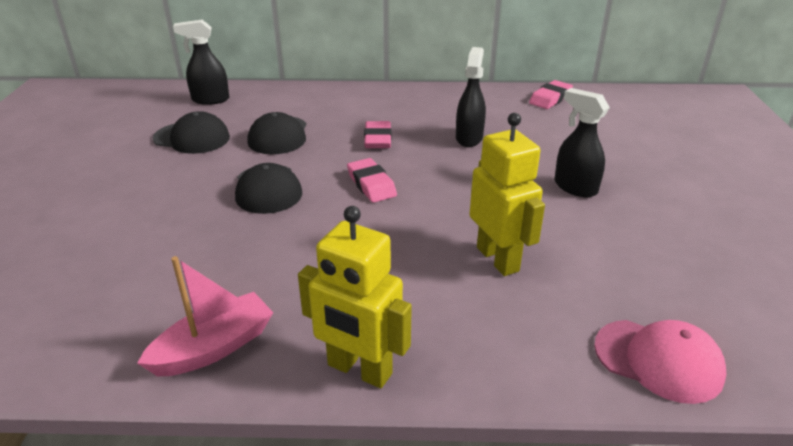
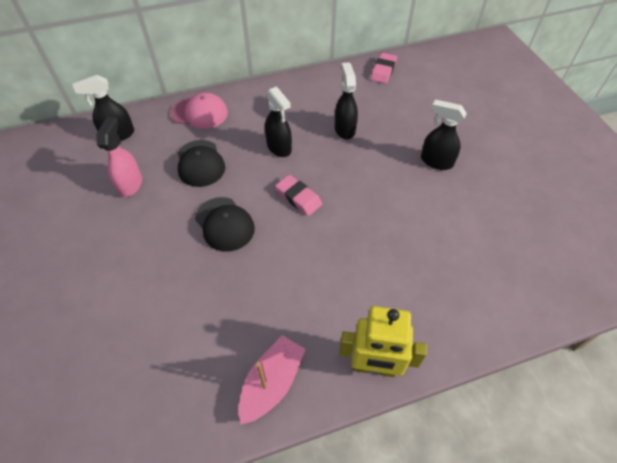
camera: 20 degrees left, 20 degrees up
(192, 138) = (130, 184): black cap -> pink spray bottle
(378, 139) = (279, 147): pink eraser -> black spray bottle
(498, 259) = (415, 244): yellow robot -> none
(658, 360) = (538, 298): pink cap -> pink cap (199, 113)

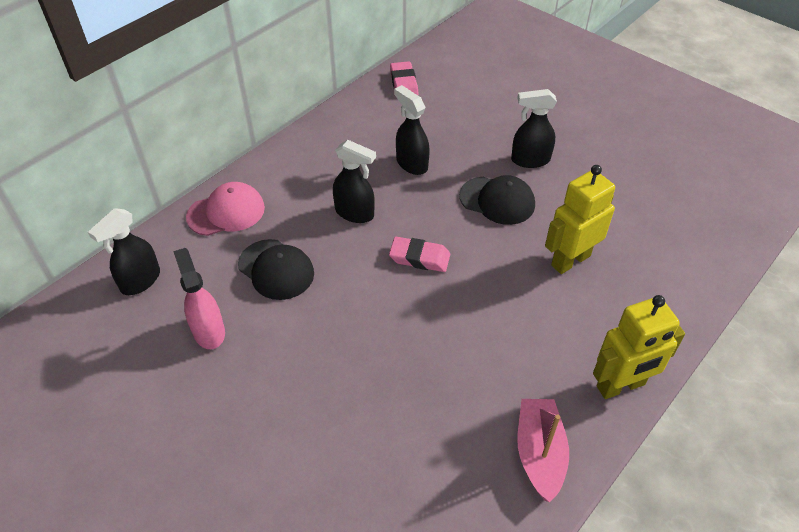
camera: 30 degrees left, 5 degrees down
(224, 224) = (360, 322): black cap -> black cap (497, 200)
(409, 250) = (570, 260): none -> yellow robot

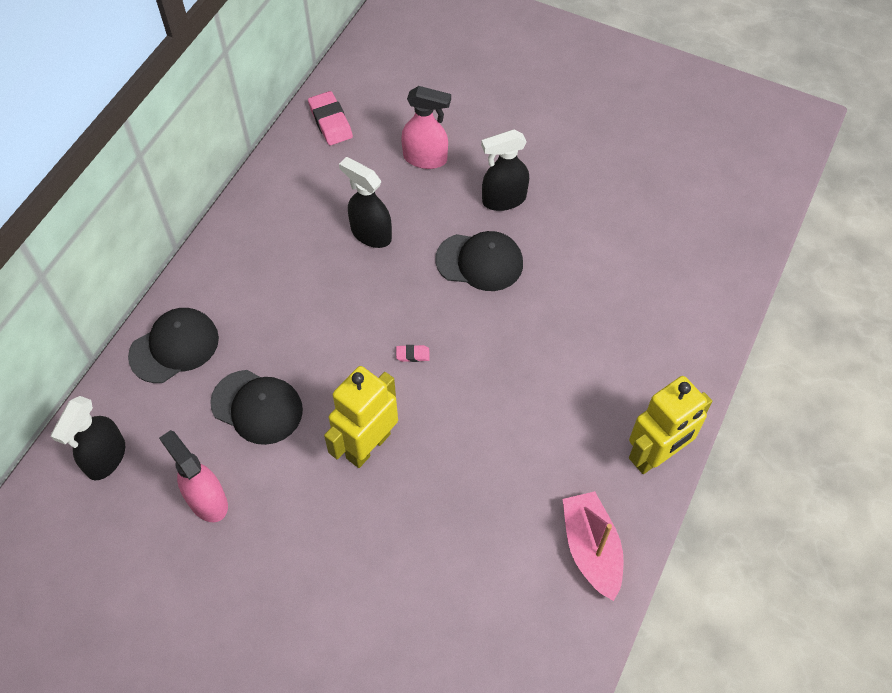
camera: 15 degrees left, 10 degrees up
(226, 212) = (174, 347): pink cap -> black cap
(355, 213) = (324, 314): black spray bottle -> none
(419, 258) = (412, 355): pink eraser -> pink eraser, size x0.50
(472, 120) = (425, 158): none -> pink spray bottle
(570, 260) = (575, 320): yellow robot -> yellow robot (368, 445)

